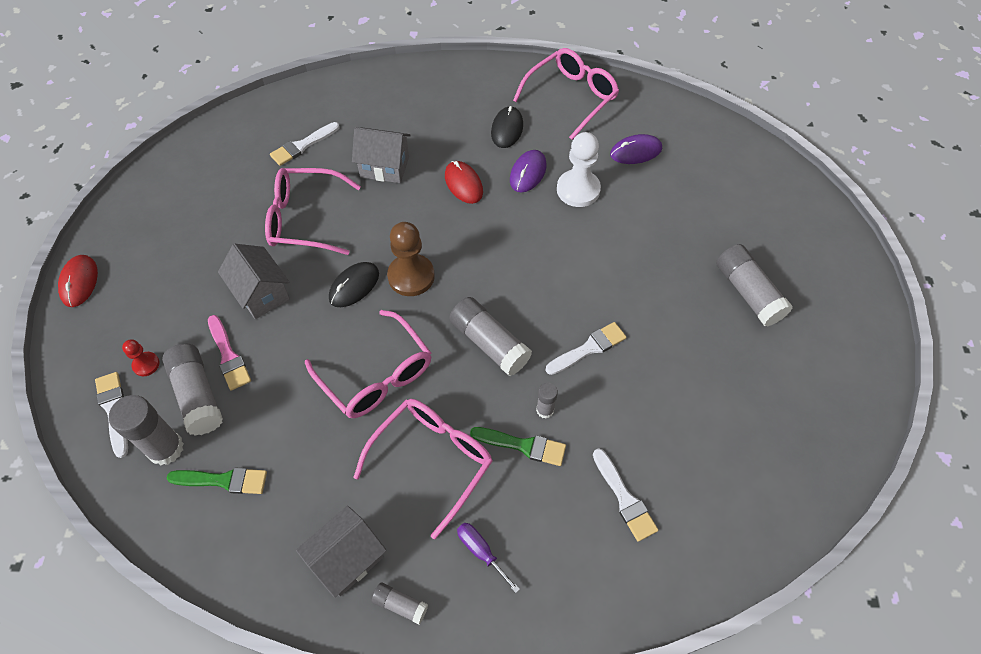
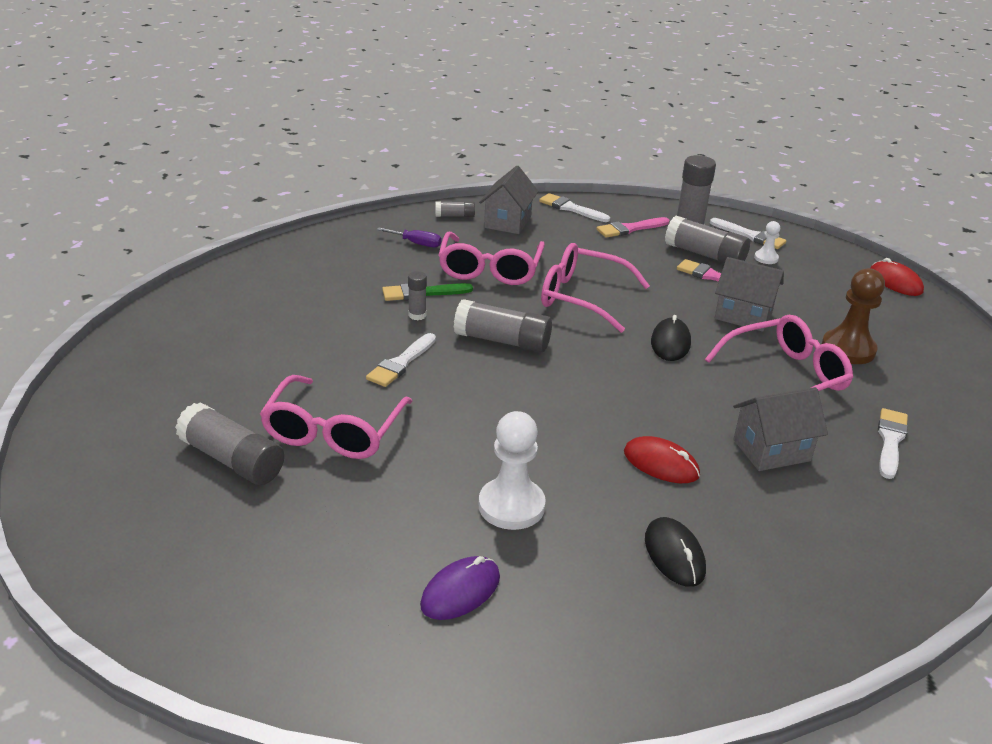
camera: 150 degrees right, 25 degrees down
(146, 364) = (766, 258): red pawn -> white pawn
(223, 480) = (630, 229): green brush -> pink brush
(411, 276) = (625, 364): brown pawn -> brown pawn (848, 349)
(528, 173) = (594, 504): purple mouse -> none
(571, 97) = (623, 650): pink glasses -> pink glasses (333, 431)
(624, 498) = (318, 288): white brush -> white brush (571, 208)

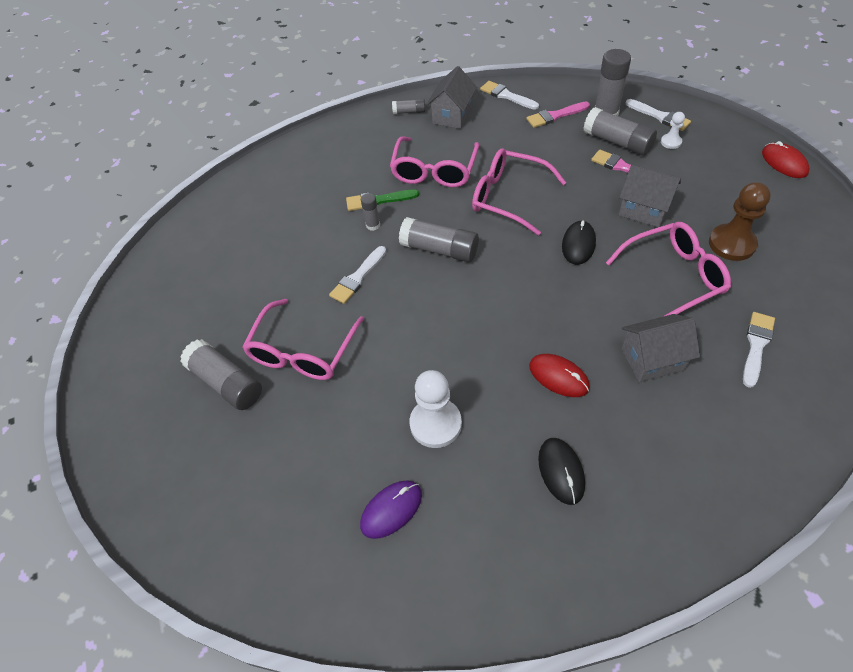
camera: 10 degrees right, 20 degrees up
(417, 243) = (376, 145): purple screwdriver -> none

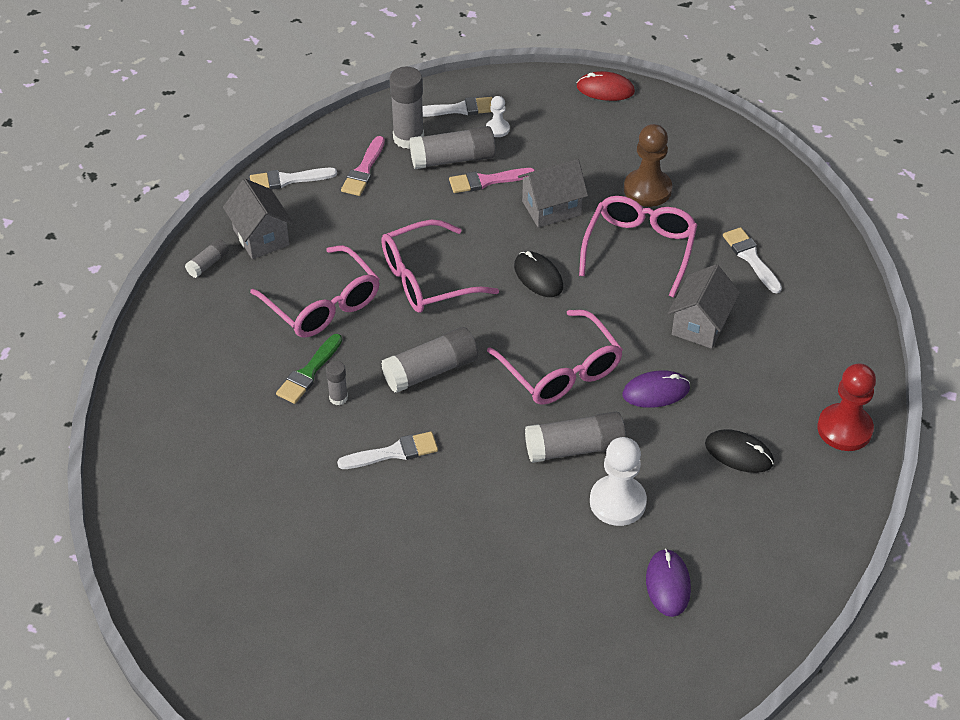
camera: 55 degrees left, 5 degrees down
(226, 383) = (409, 630): grey glue stick -> grey glue stick (574, 448)
(303, 351) = (437, 549): pink glasses -> pink glasses (561, 371)
(357, 278) = (393, 452): white brush -> white brush turned 90 degrees counterclockwise
(558, 377) = (656, 391): red mouse -> purple mouse
(671, 533) = (844, 429): none -> red pawn

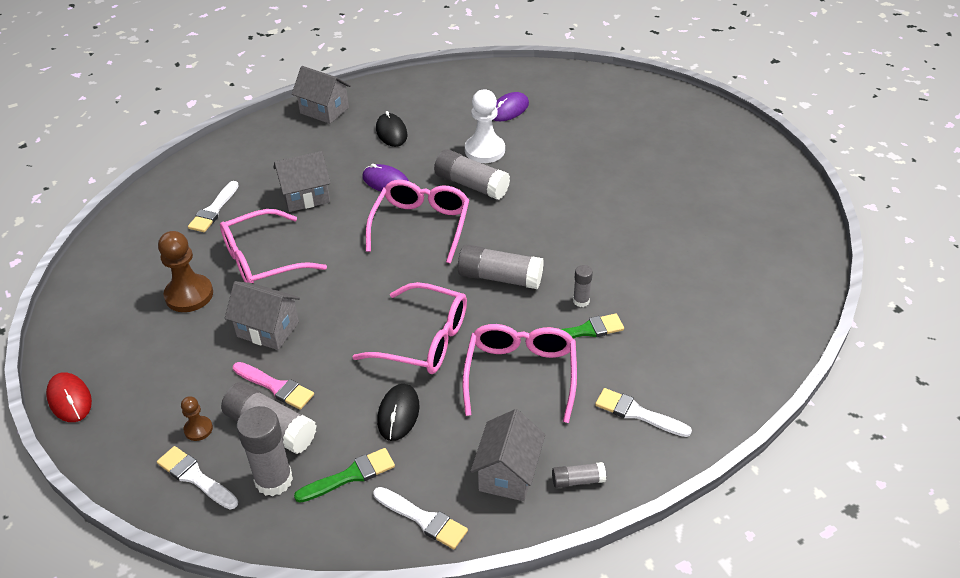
camera: 135 degrees left, 5 degrees down
(364, 170) = (350, 475): pink brush -> green brush
(393, 452) = (580, 247): white brush -> white brush (637, 413)
(497, 129) = (198, 429): white pawn -> brown pawn
(538, 276) = (350, 288): black mouse -> black mouse (398, 414)
(844, 429) = (324, 110): red pawn -> grey house

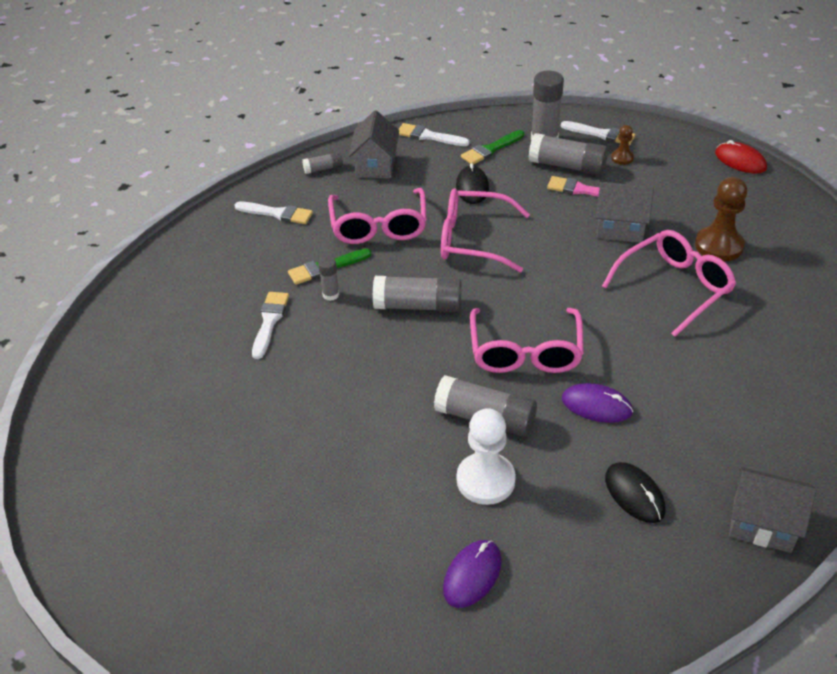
camera: 170 degrees right, 0 degrees up
(214, 210) = (777, 335): white brush -> white brush (269, 321)
(305, 196) = (683, 369): grey house -> none

